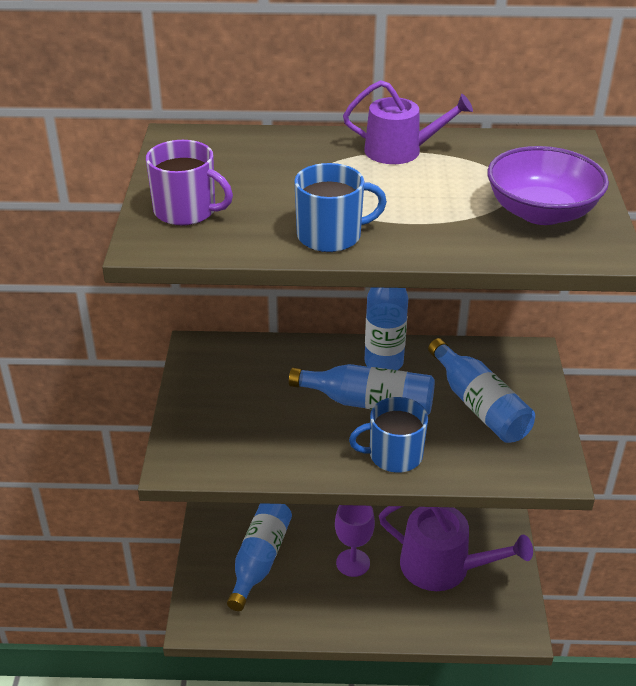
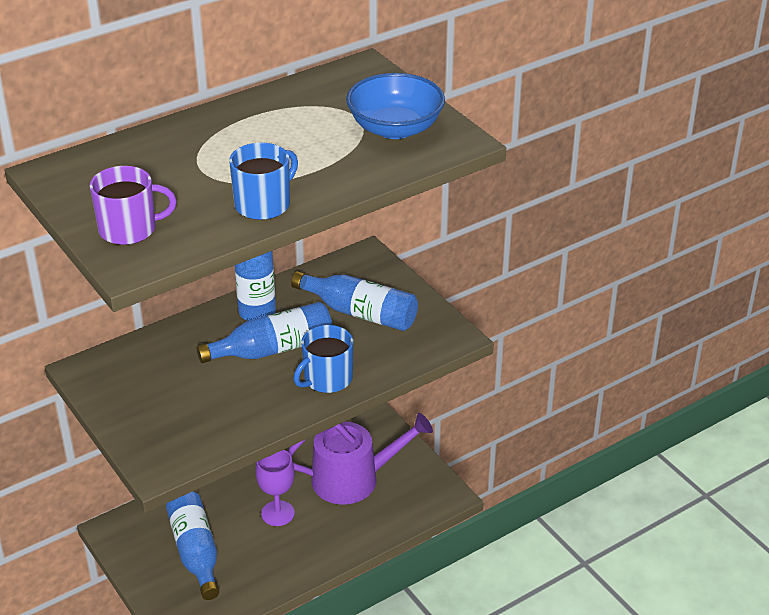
camera: 35 degrees left, 0 degrees up
(400, 151) = (246, 117): purple watering can -> none
(541, 212) = (395, 128): purple bowl -> blue bowl

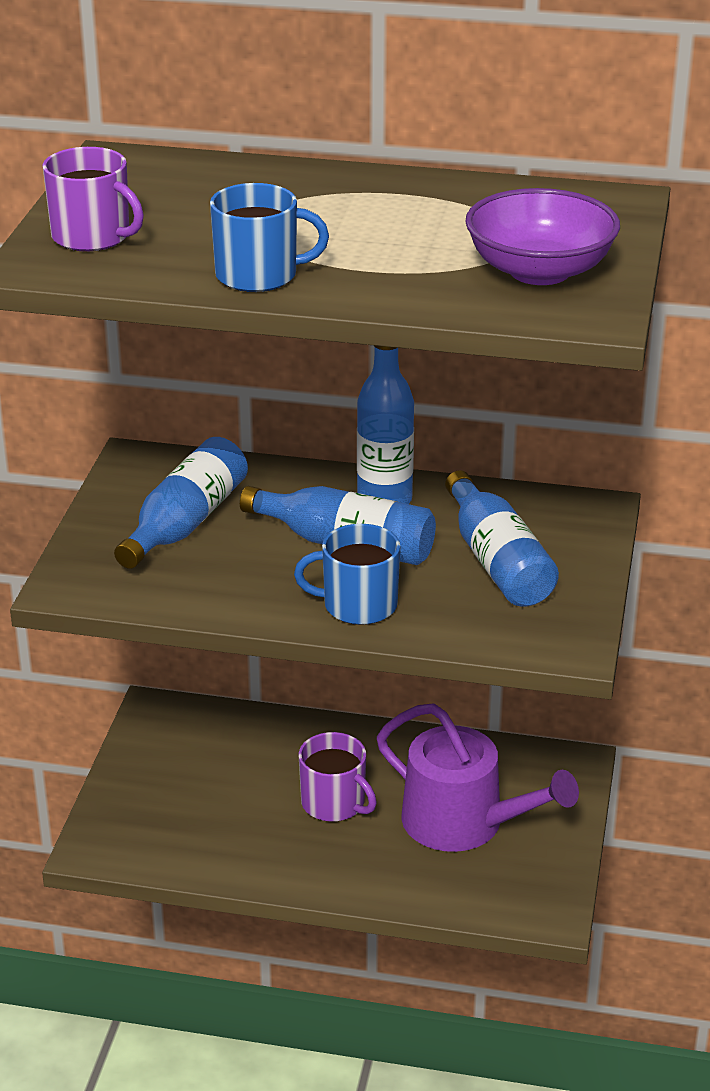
camera: 45 degrees right, 5 degrees down
(195, 552) = (203, 785): blue bottle -> blue bottle (185, 523)
(277, 513) = (334, 803): purple goblet -> purple mug
(395, 128) = (539, 271): blue bowl -> purple bowl

